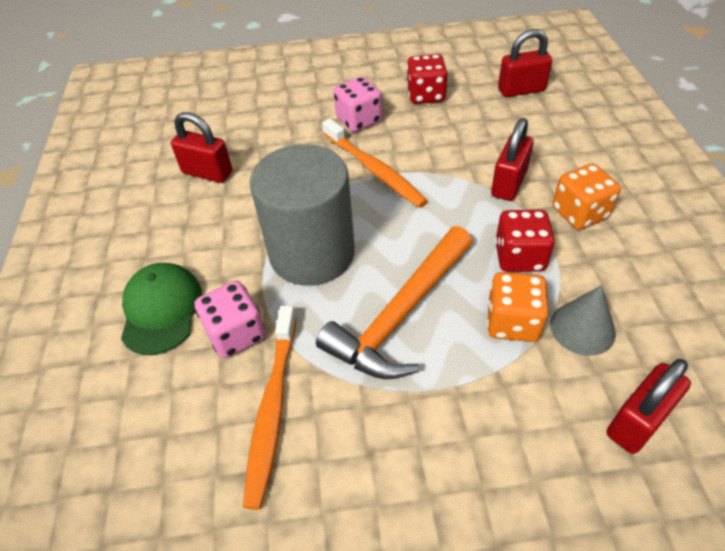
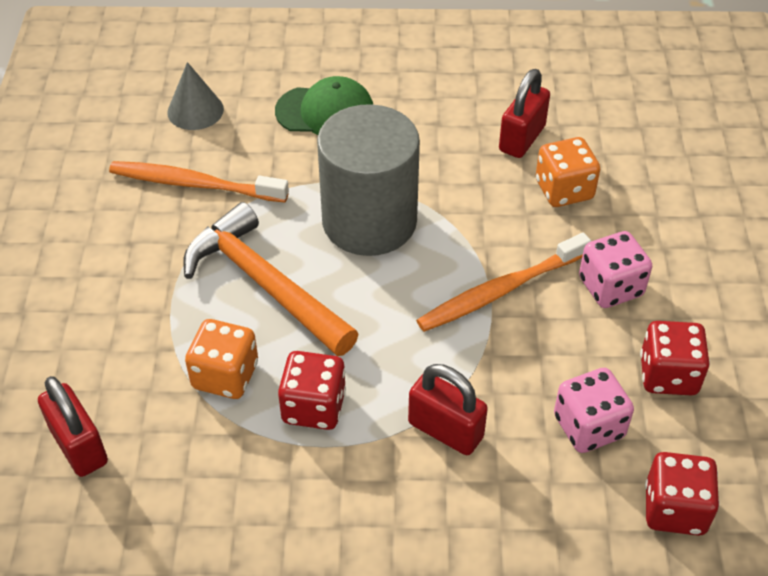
camera: 95 degrees right, 0 degrees up
(236, 334) = (281, 162): pink dice -> pink dice (588, 426)
(521, 90) = (674, 509): red padlock -> red dice
(579, 213) = (371, 495): orange dice -> orange dice (564, 190)
(582, 328) = (197, 437): grey cone -> grey cone (195, 110)

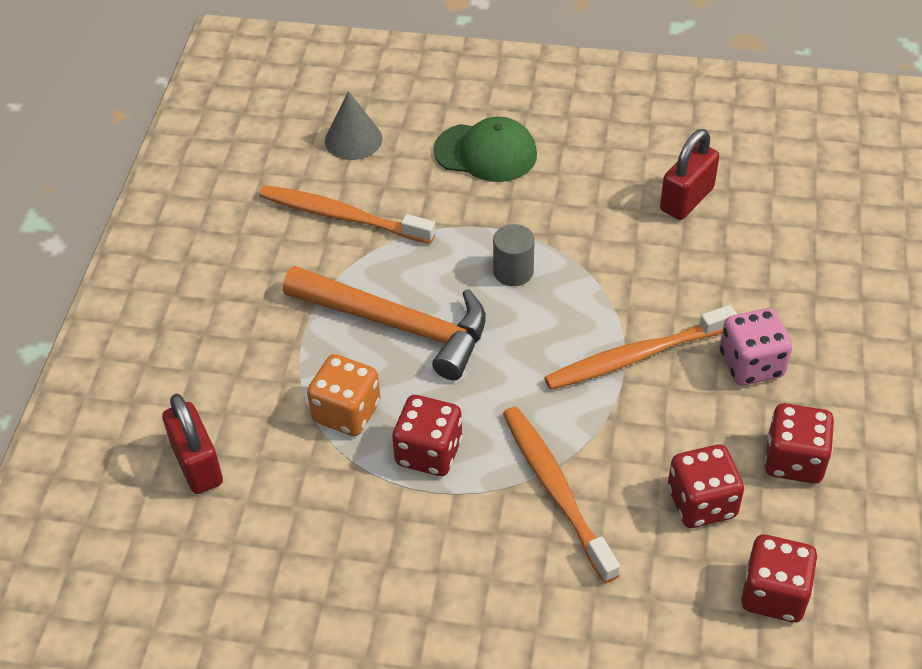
camera: 10 degrees right, 0 degrees up
(264, 284) = (398, 325): orange hammer -> orange hammer turned 150 degrees clockwise
(369, 221) = (513, 271): grey cylinder -> grey cylinder, size x0.41
(445, 430) = (556, 490): red padlock -> orange toothbrush
(564, 190) = (721, 258): orange dice -> none
(588, 426) = (701, 503): pink dice -> red dice

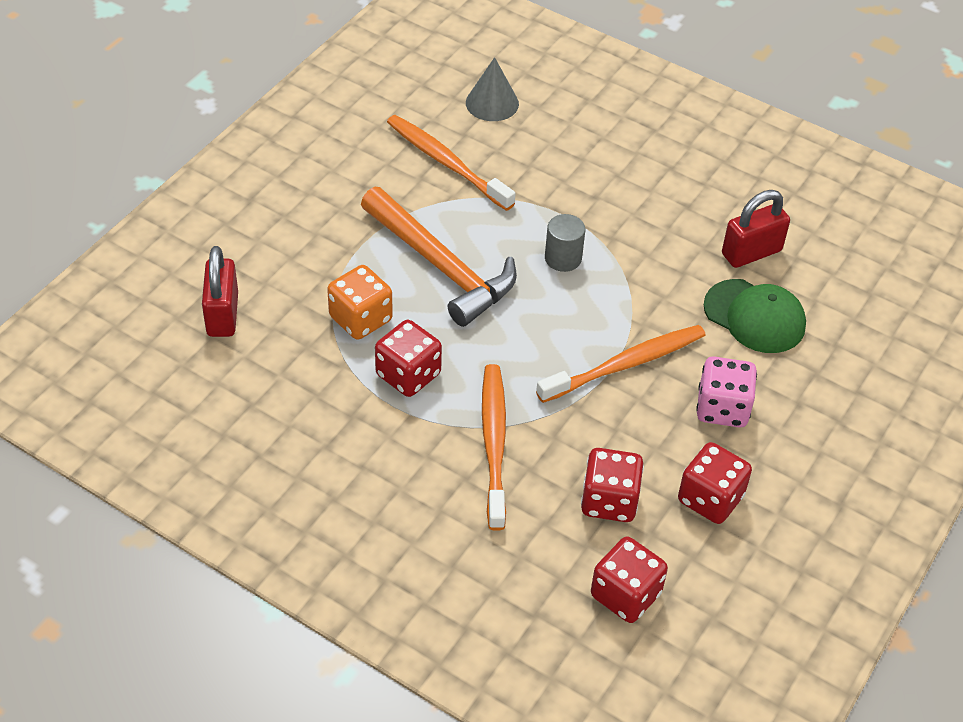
camera: 20 degrees right, 0 degrees up
(486, 153) = (598, 152): green cap -> green cap (754, 316)
(635, 356) = (625, 365): orange toothbrush -> orange toothbrush turned 150 degrees clockwise

